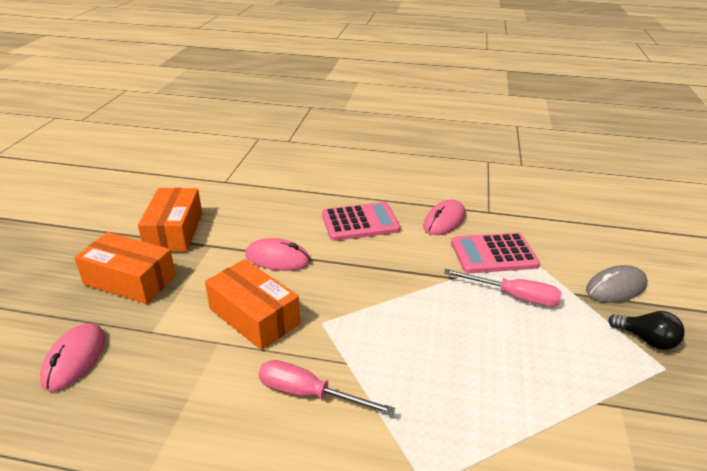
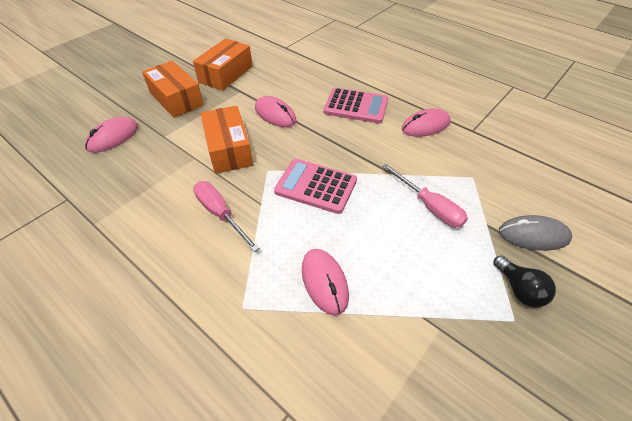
camera: 30 degrees right, 15 degrees up
(484, 414) = (324, 282): none -> pink mouse
(493, 254) = (443, 167): pink calculator -> pink calculator (316, 186)

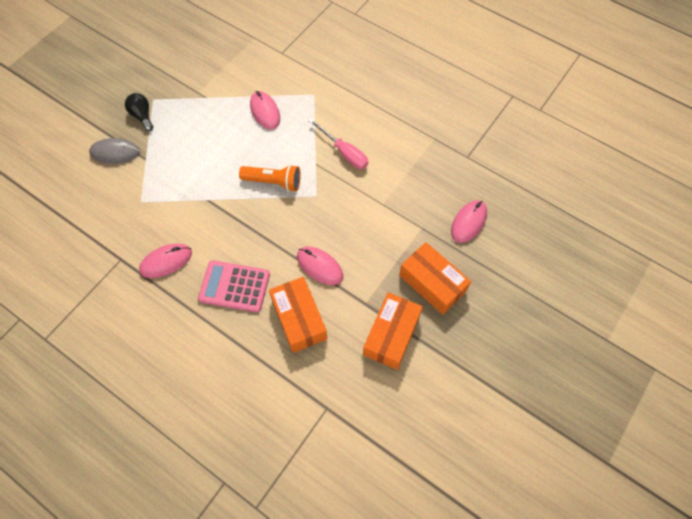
camera: 175 degrees right, 15 degrees up
(229, 149) = (355, 216): orange box -> orange box (299, 319)
(316, 186) = (273, 182): pink calculator -> orange flashlight
(429, 206) = (185, 170): pink screwdriver -> none

